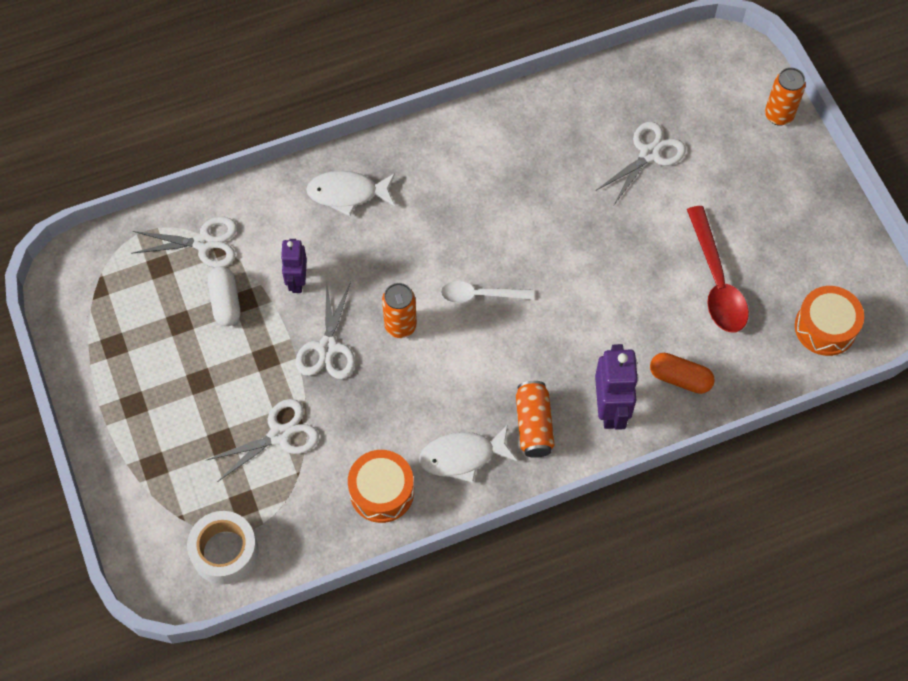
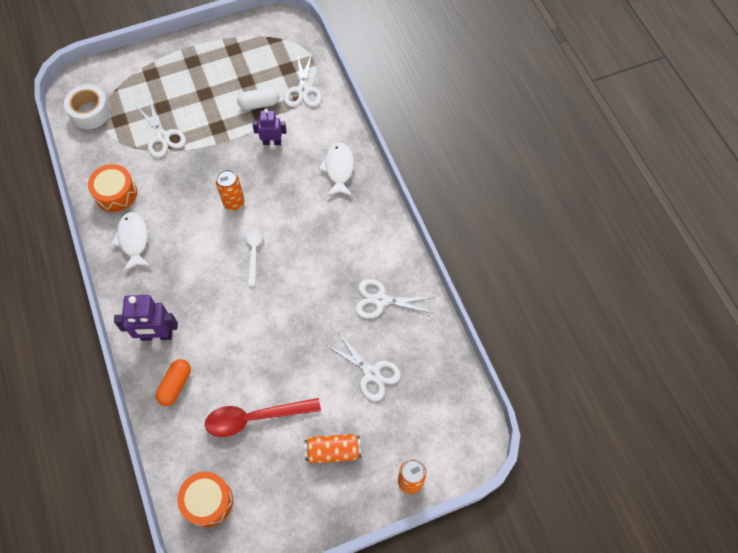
camera: 90 degrees right, 0 degrees up
(328, 347) = (221, 161): white scissors -> white scissors (380, 300)
(534, 425) = (150, 284): orange can -> orange can (333, 451)

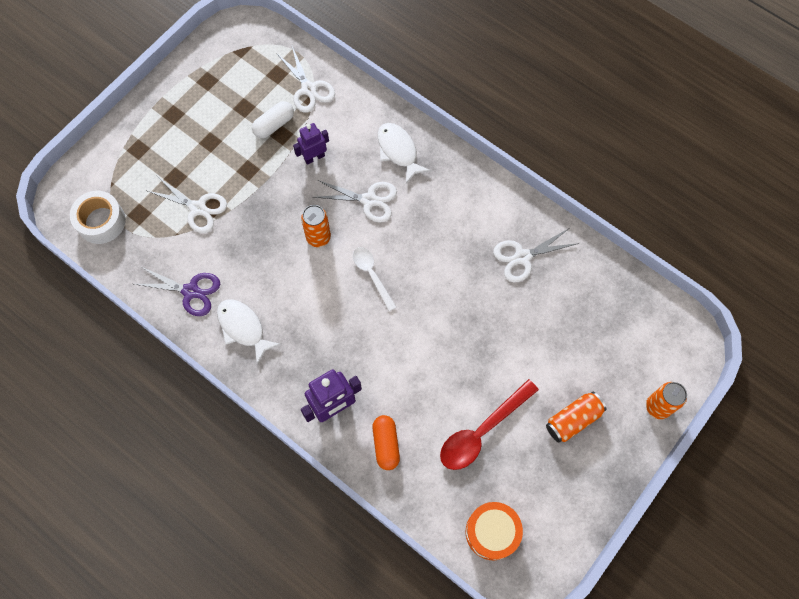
camera: 30 degrees left, 5 degrees up
(116, 193) = (190, 291): orange drum -> purple scissors
(371, 373) = (559, 329): white scissors -> white scissors (369, 200)

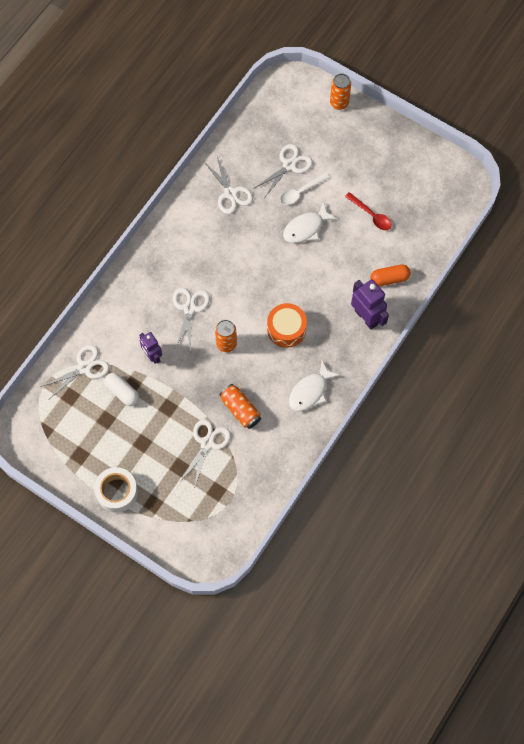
camera: 95 degrees left, 0 degrees up
(101, 221) = (226, 522): white tape -> white tape (117, 492)
(190, 291) = (283, 437): purple scissors -> none
(372, 275) = (255, 300): white spoon -> white spoon (301, 192)
(398, 151) = (142, 290): white fish -> white fish (306, 228)
(482, 431) = (371, 215): red spoon -> red spoon, size x0.63
(492, 532) = (442, 205): orange drum -> orange drum (286, 329)
(561, 332) = (289, 165): none -> white scissors
(573, 420) = (355, 156): orange can -> orange can (240, 409)

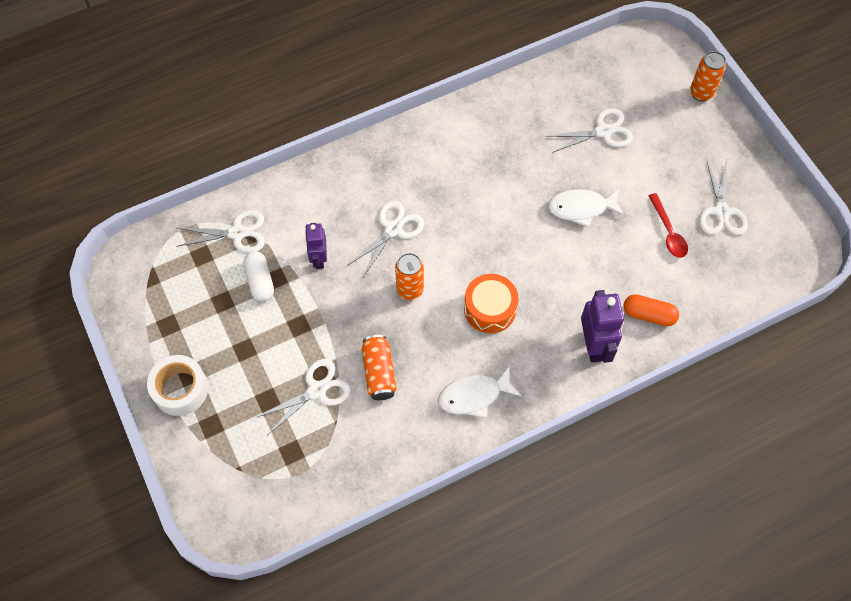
camera: 30 degrees right, 5 degrees down
(230, 193) = (517, 129): white scissors -> white scissors (721, 211)
(301, 192) = (599, 166): white spoon -> none

